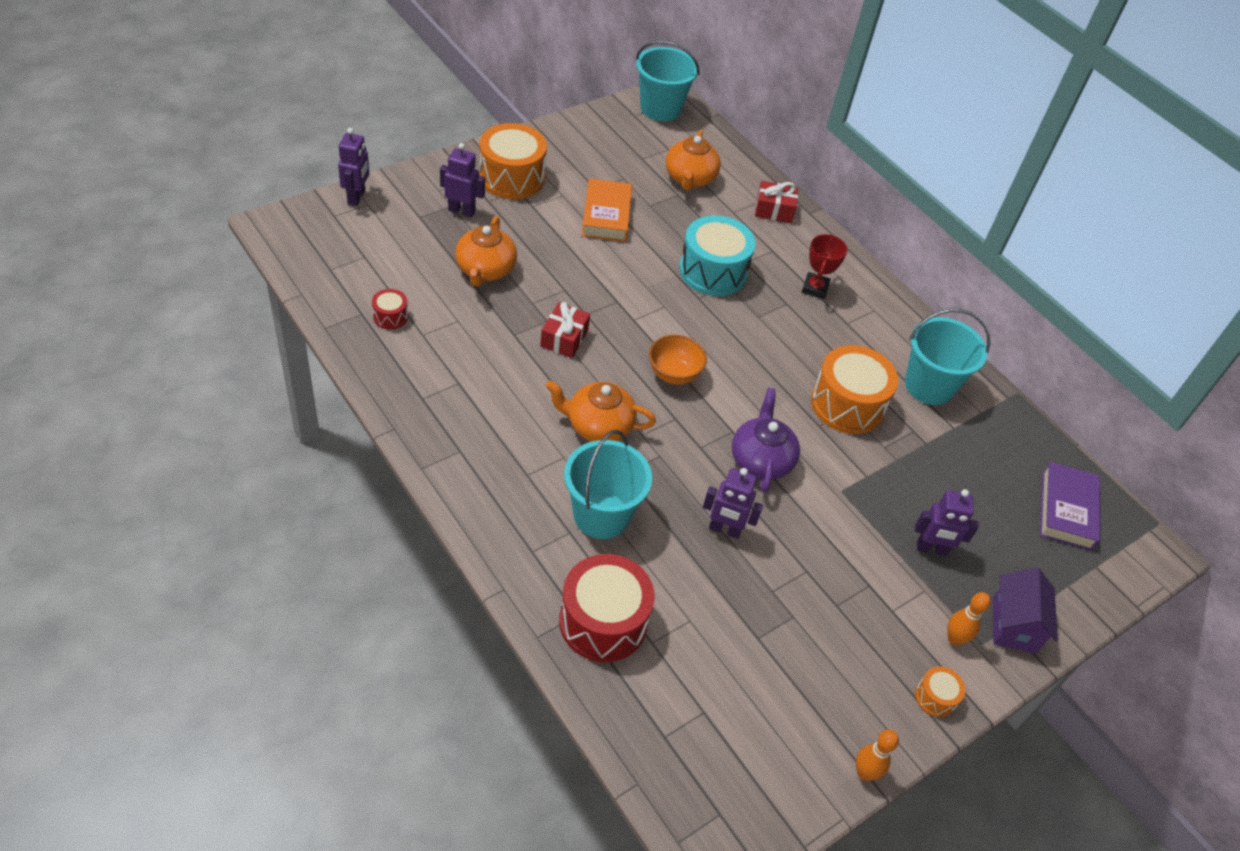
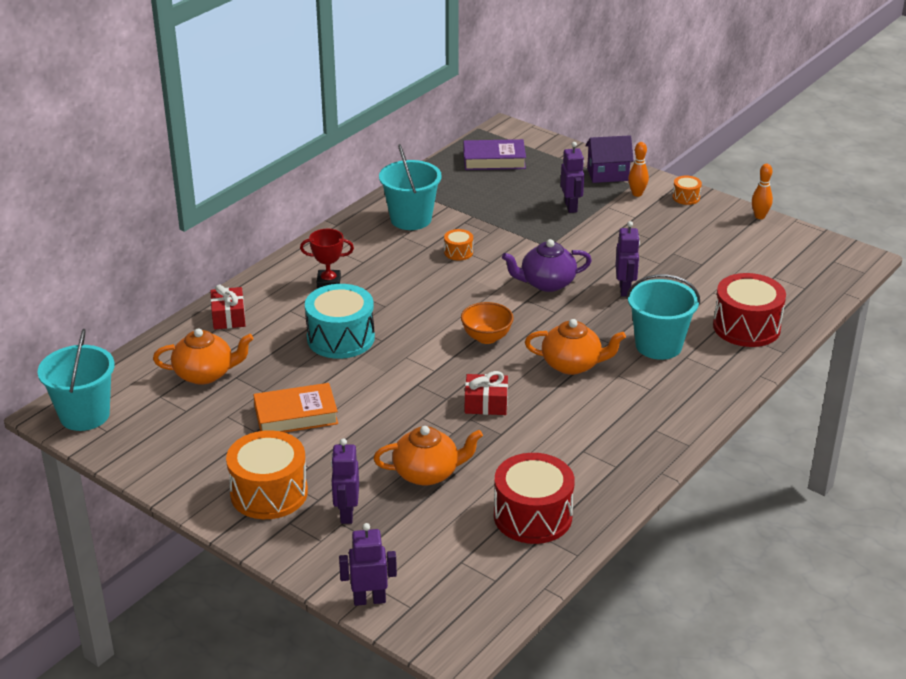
camera: 100 degrees left, 15 degrees down
(390, 316) = (532, 516): red drum -> red drum, size x2.14
(598, 426) = (572, 364): orange teapot -> orange teapot turned 75 degrees counterclockwise
(847, 404) = (458, 252): orange drum -> orange drum, size x0.47

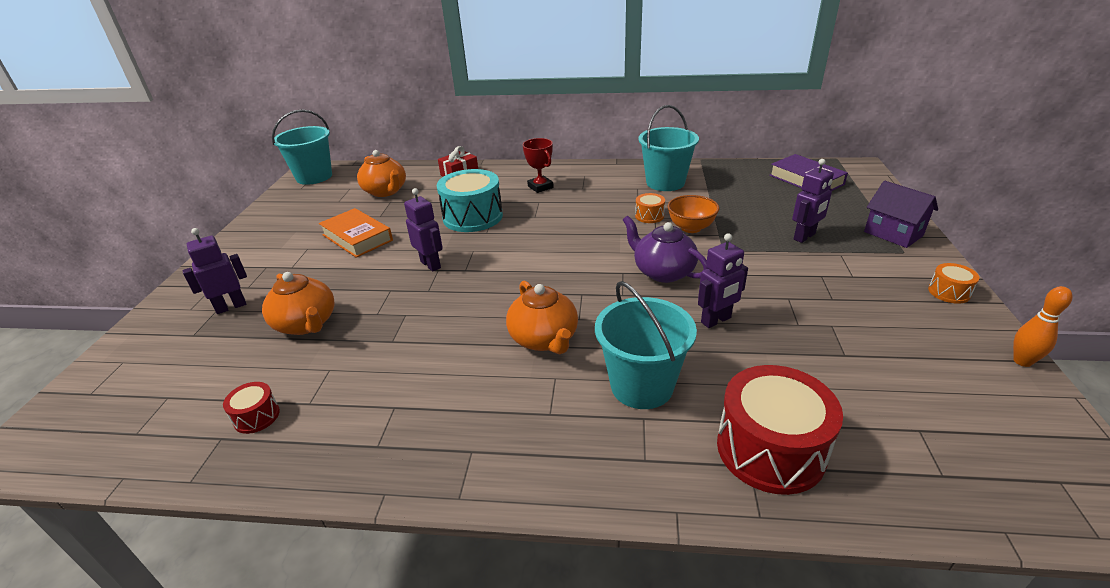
camera: 60 degrees right, 0 degrees up
(269, 493) = (249, 264): orange drum -> none
(369, 600) = (102, 365): purple robot -> purple robot (431, 264)
(486, 337) = (539, 275): orange bowl -> orange bowl (691, 228)
(486, 404) = (435, 314): red gift -> none
(532, 516) = (256, 416): red drum -> red drum, size x0.47
(637, 194) = (894, 261): orange bowling pin -> none

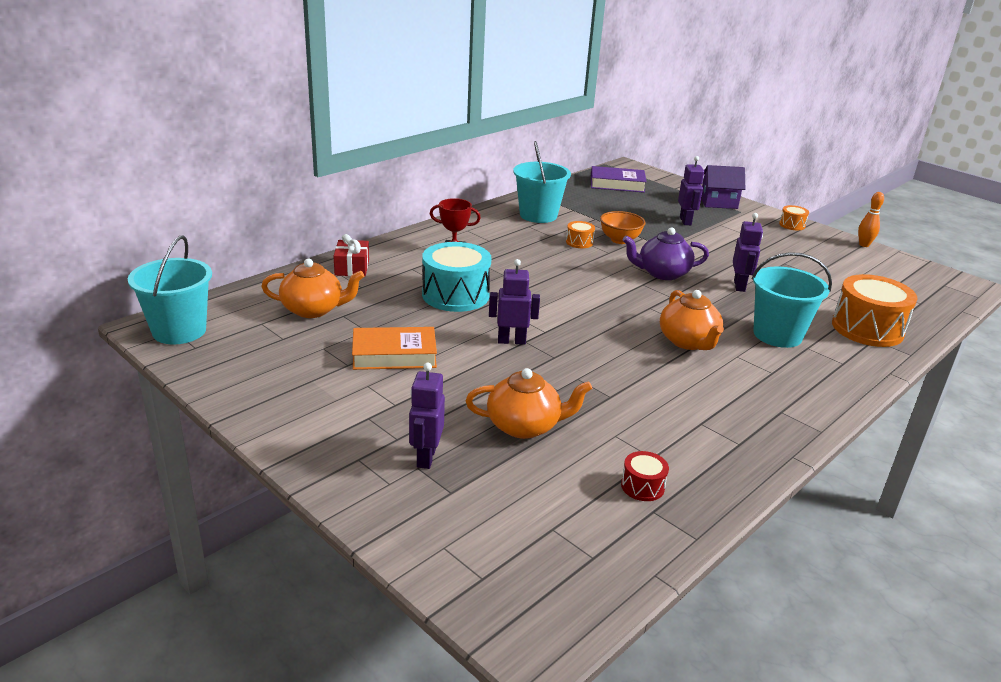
camera: 55 degrees left, 5 degrees down
(544, 339) = (688, 342): orange teapot -> orange teapot turned 60 degrees clockwise
(770, 449) = (867, 329): red drum -> orange drum

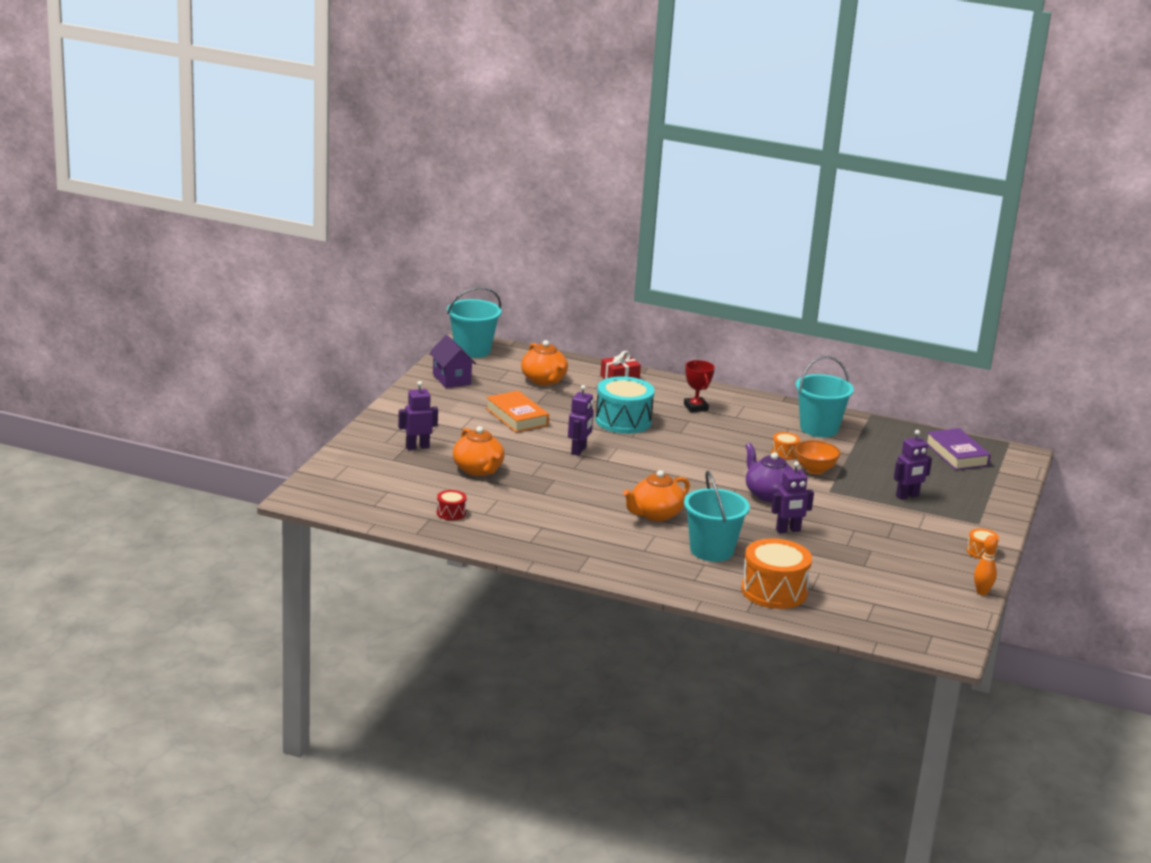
camera: 65 degrees right, 5 degrees down
(511, 341) = (579, 450): purple robot -> purple robot turned 45 degrees clockwise
(718, 203) = (985, 510): purple house -> purple house (451, 379)

